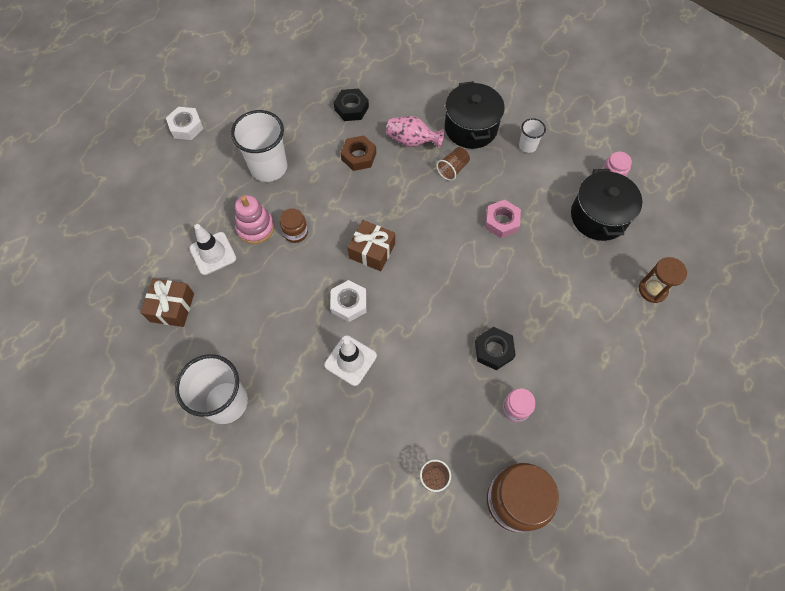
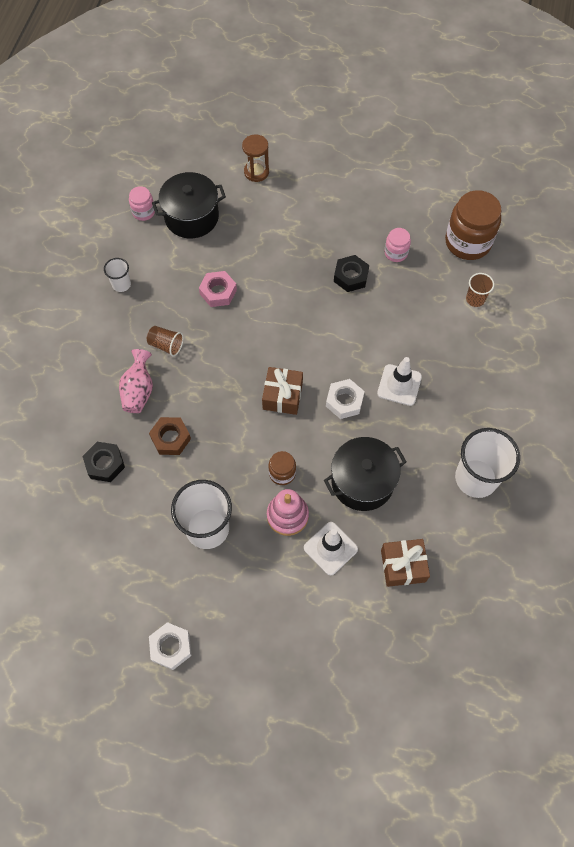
camera: 105 degrees left, 0 degrees up
(471, 128) = (108, 339): black pot -> black pot (362, 481)

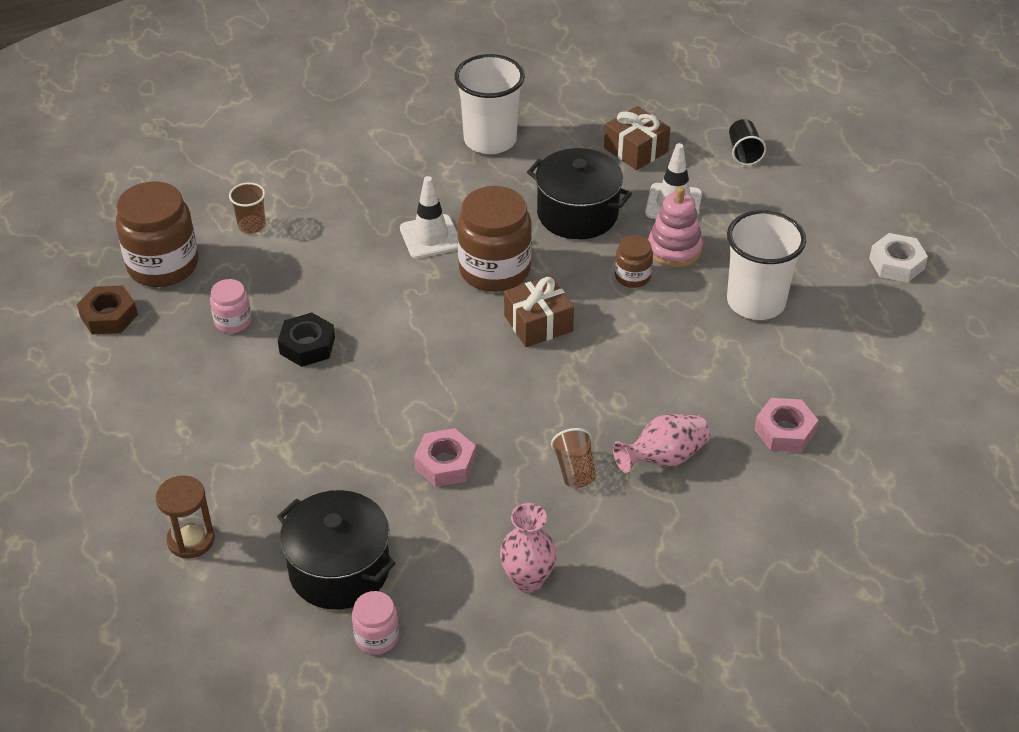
camera: 125 degrees left, 20 degrees down
(105, 464) = (784, 431): black nut -> pink nut
(121, 284) = (527, 580): white cup -> pink vase
(170, 438) = (691, 391): brown nut -> brown nut (109, 316)
(344, 401) = (494, 270): white nut -> brown jar
(350, 639) = (744, 152): none -> black cup

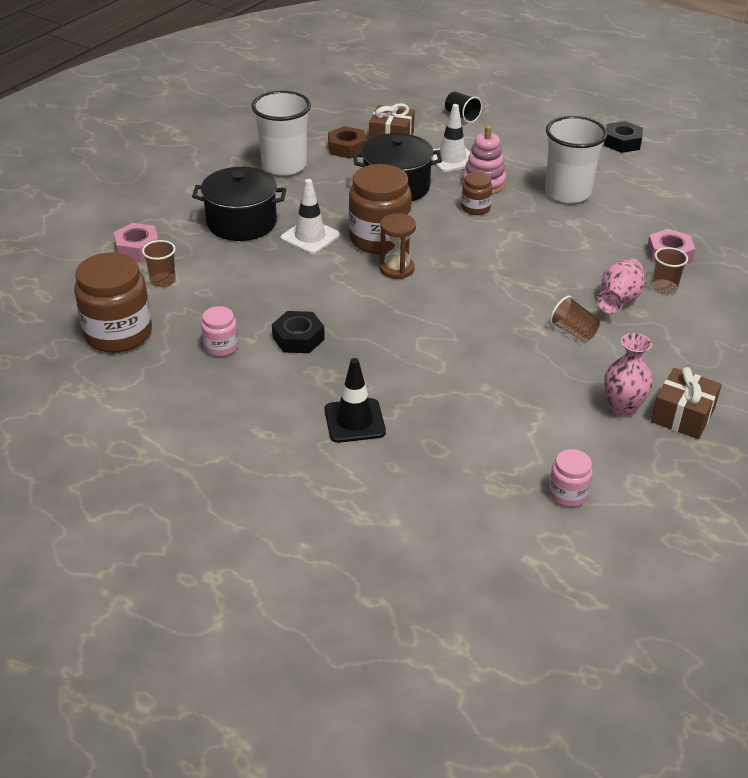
camera: 35 degrees left, 5 degrees down
(109, 316) = (111, 385): brown nut -> brown nut (347, 148)
(191, 540) = (358, 502): brown hourglass -> brown hourglass (396, 269)
(269, 458) = (354, 421): none -> black traffic cone
(339, 569) = (491, 466): black pot -> black pot (241, 222)
(445, 463) = (485, 366): pink nut -> pink nut (137, 248)
(538, 323) = (447, 258): brown gift -> brown gift (682, 415)
(731, 468) = (664, 288): none -> brown cup
(896, 264) = (622, 142): white nut -> black nut

